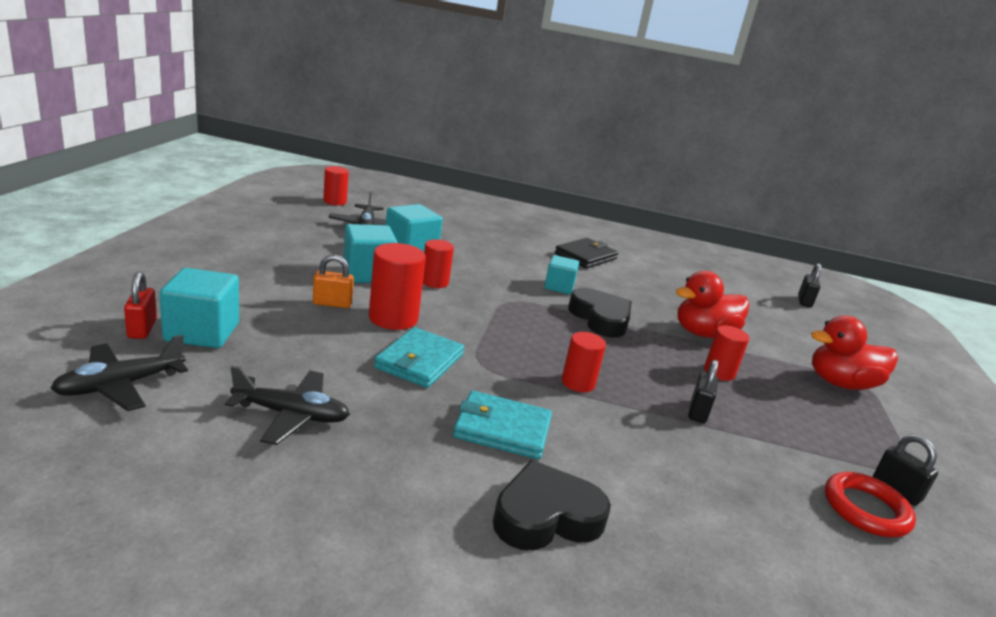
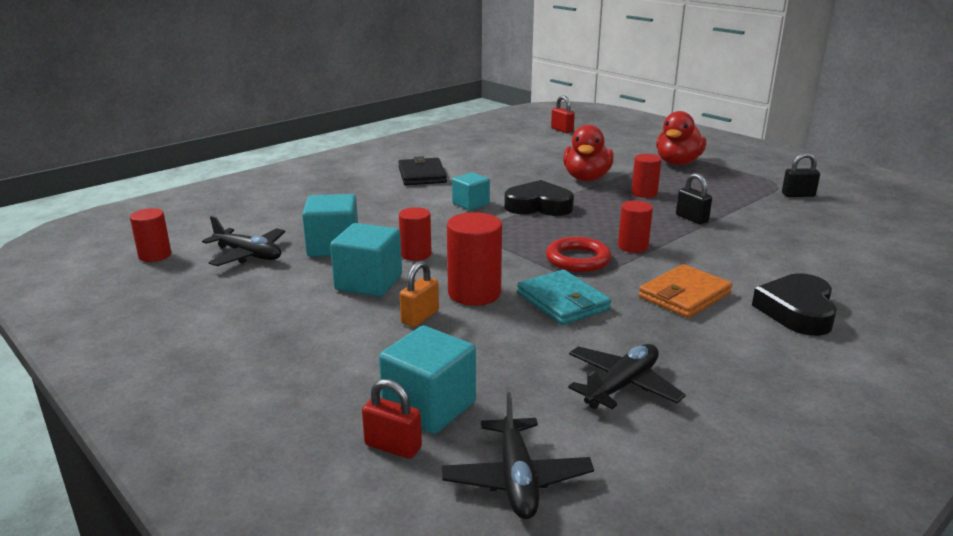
camera: 50 degrees left, 0 degrees up
(502, 429) = (684, 295): turquoise wallet -> orange wallet
(804, 301) = (562, 130): black padlock -> red padlock
(865, 509) = (814, 210): red ring -> red ring (578, 259)

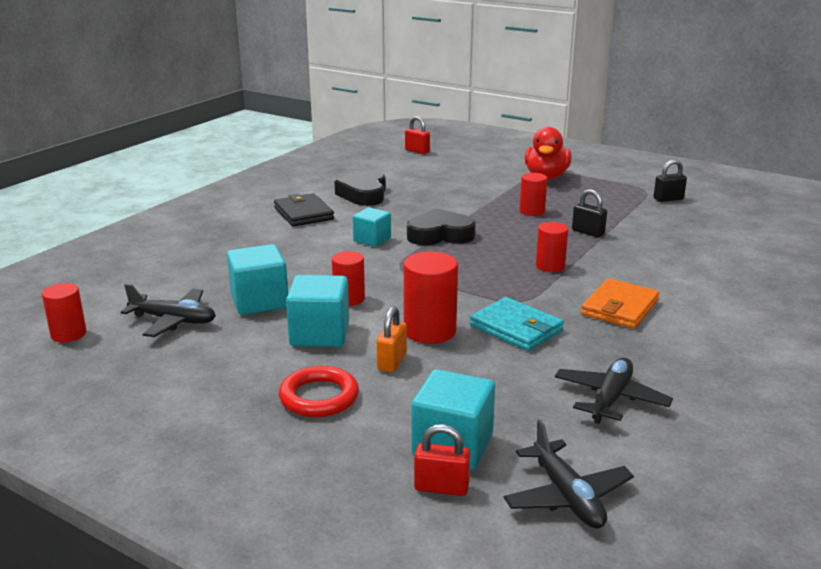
camera: 15 degrees left, 0 degrees up
(578, 259) = (507, 285): red ring -> red ring (319, 397)
(586, 178) = (470, 201): red duck -> none
(797, 311) = (720, 310): black heart -> black heart (364, 194)

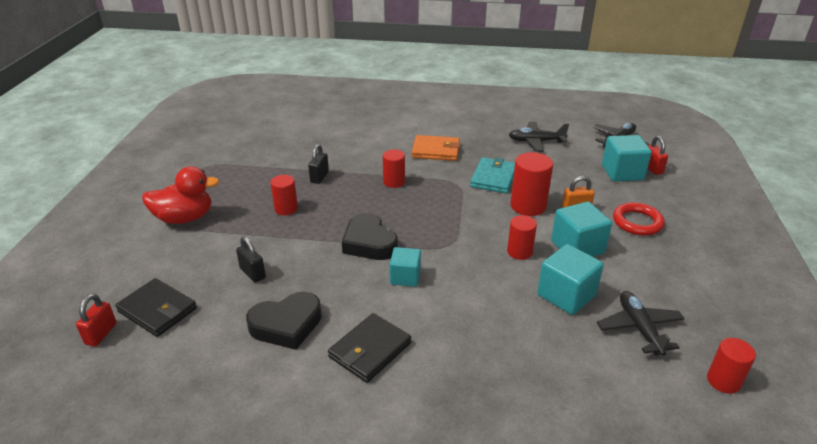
camera: 115 degrees left, 10 degrees up
(426, 164) = (157, 310): none -> black wallet
(668, 199) = (226, 154): black padlock -> black padlock (253, 273)

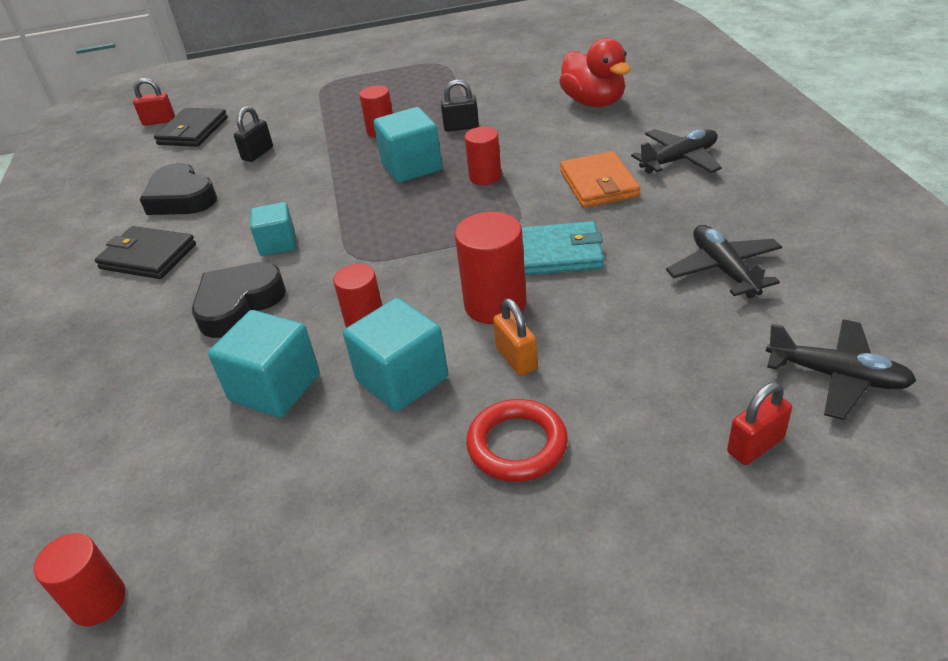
camera: 75 degrees right, 5 degrees up
(184, 218) = (336, 90): red duck -> red duck (594, 102)
(369, 243) = (337, 200): black heart -> black heart (238, 305)
(622, 172) = (697, 400): turquoise cube -> turquoise cube (411, 167)
(639, 328) = (212, 480): black plane -> black plane (679, 160)

